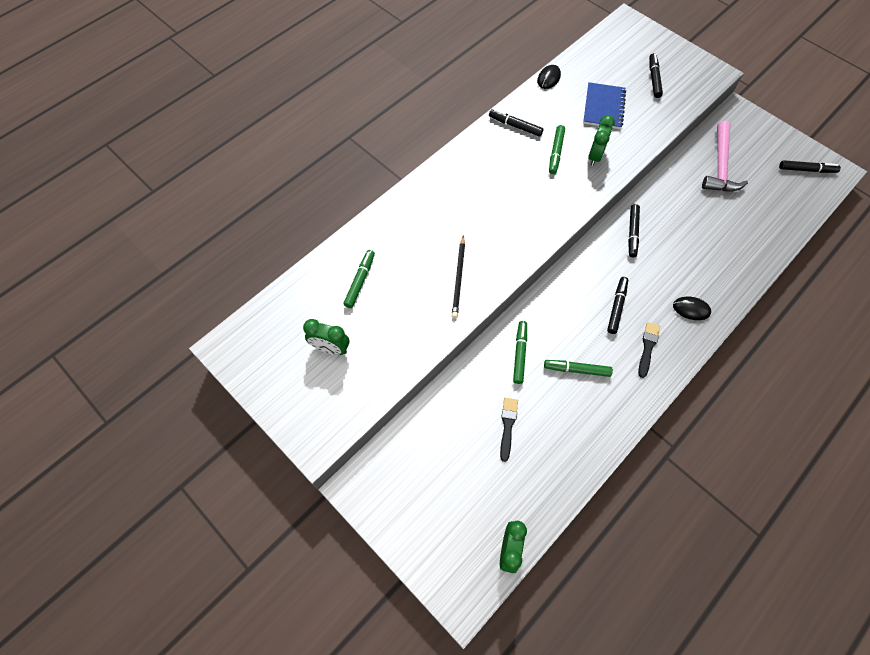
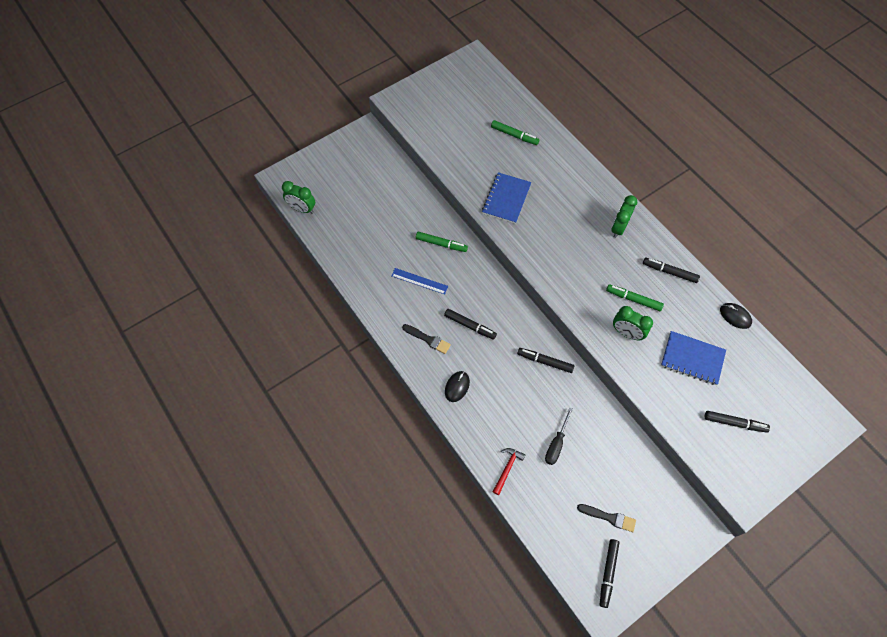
camera: 100 degrees right, 0 degrees up
(331, 348) = (461, 113): green clock -> green clock (618, 228)
(458, 278) = (506, 199): black pencil -> blue notebook
(507, 426) = (386, 224): black brush -> black brush (609, 517)
(515, 126) = (669, 272): black marker -> black marker turned 105 degrees counterclockwise
(577, 369) = (419, 281): green marker -> blue ruler
(713, 216) = (556, 444): none -> black screwdriver
(720, 166) = (621, 476): pink hammer -> none
(755, 253) = (507, 469): none -> red hammer

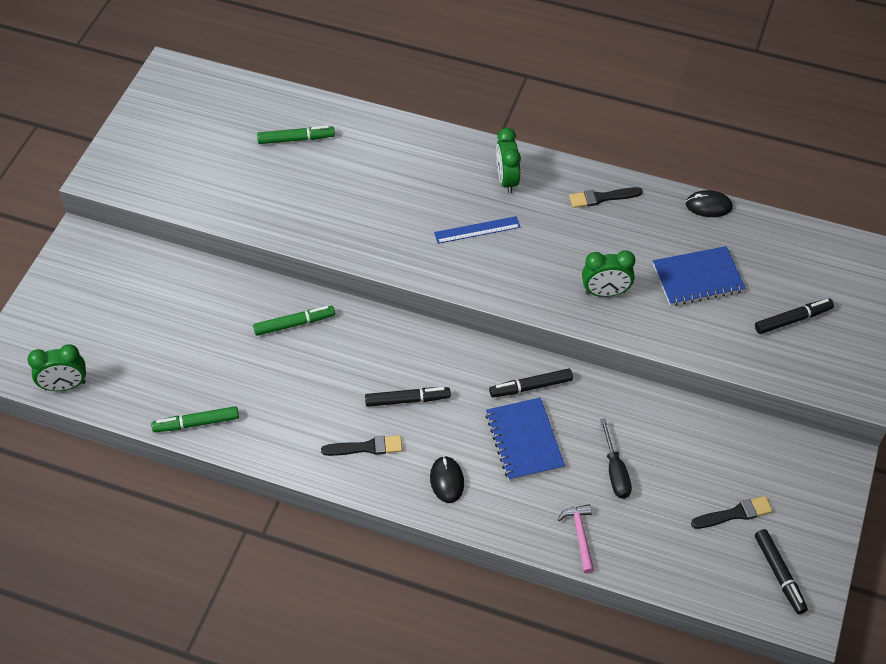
camera: 35 degrees left, 10 degrees down
(419, 281) = (300, 384): blue ruler -> blue ruler (477, 230)
(506, 199) = (344, 219): blue notebook -> blue notebook (524, 440)
(507, 469) = (580, 536): red hammer -> pink hammer
(633, 299) = (584, 251): green marker -> green marker (196, 423)
(669, 272) = (602, 198): black marker -> black brush

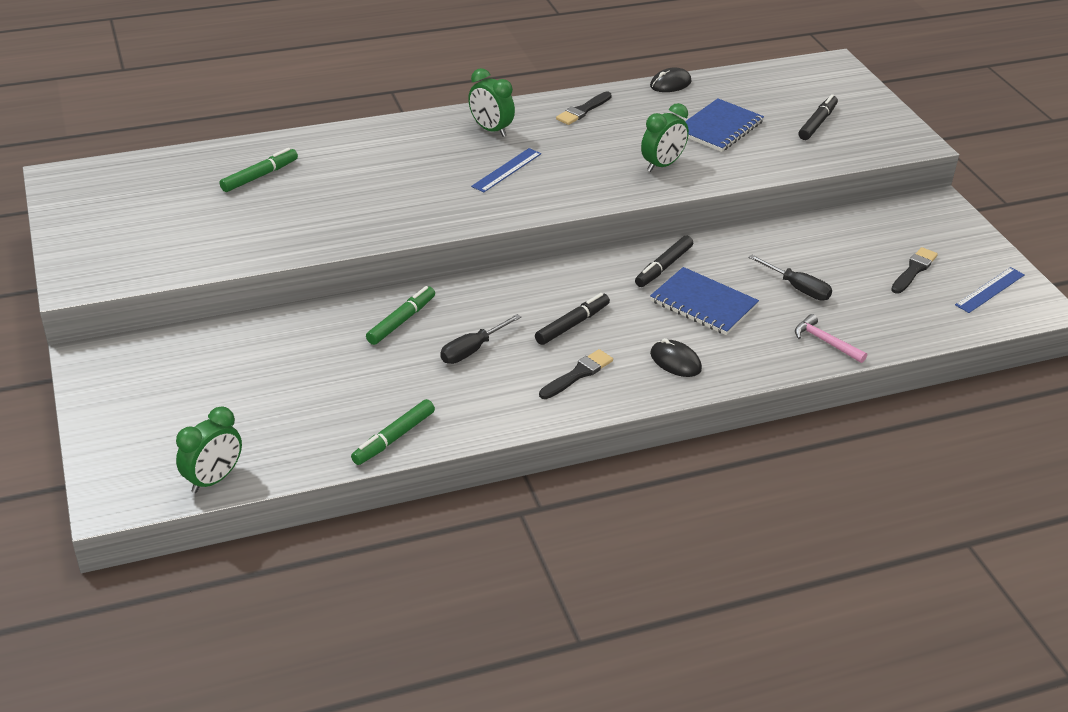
camera: 40 degrees left, 15 degrees down
(316, 380) = (472, 350): none -> black screwdriver
(779, 574) = (990, 290): black marker -> blue ruler

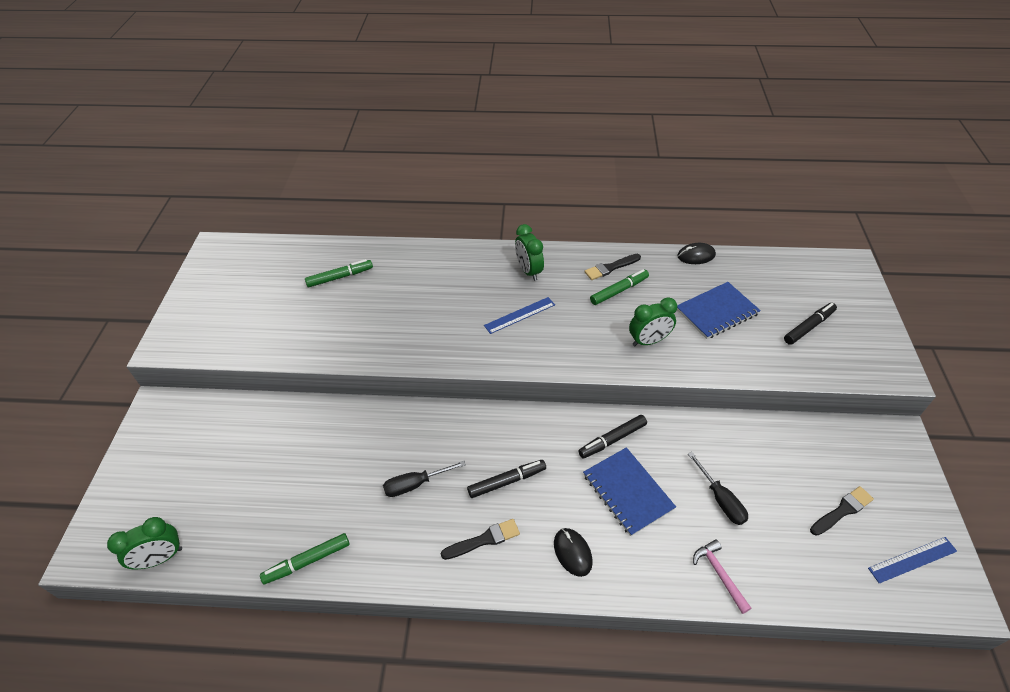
camera: 25 degrees right, 10 degrees up
(401, 321) = (380, 436): green marker -> green marker (619, 291)

